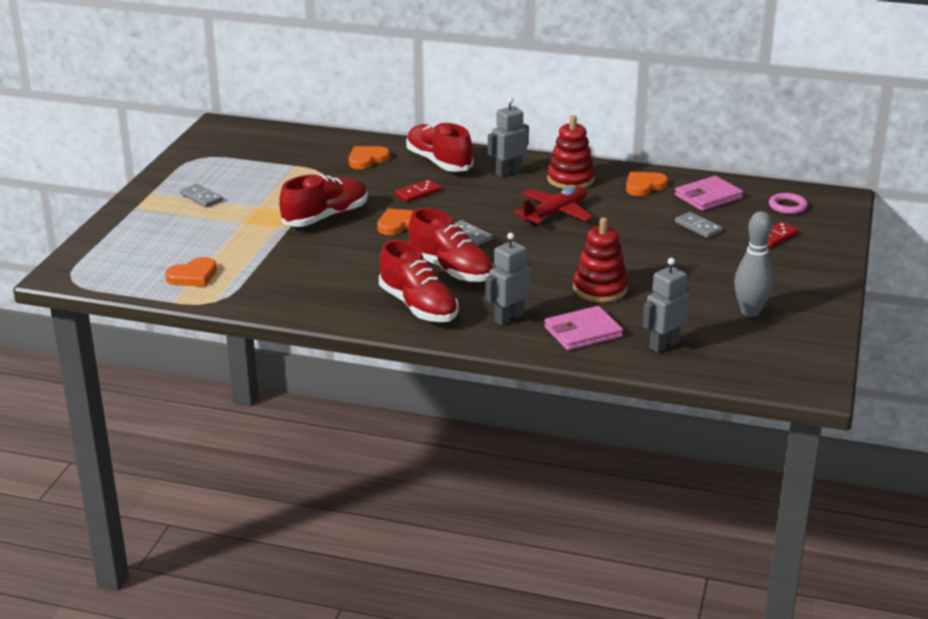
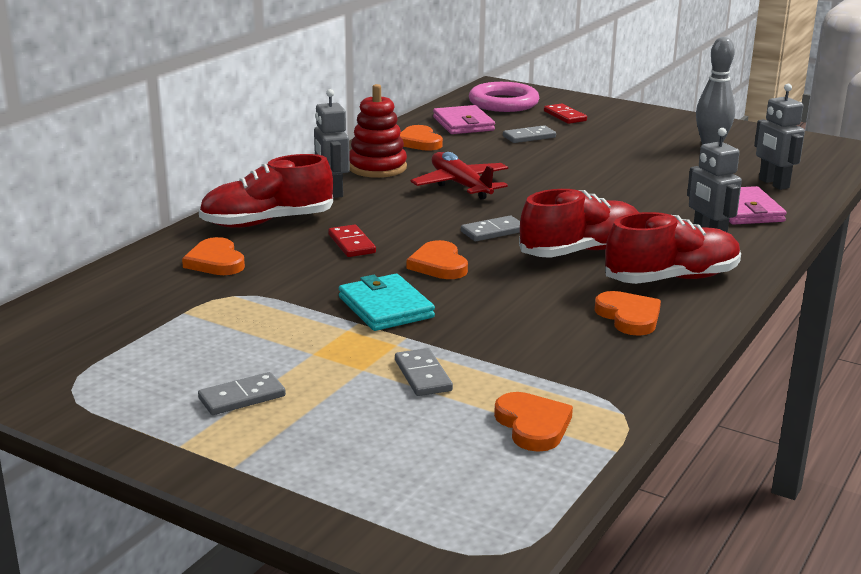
camera: 75 degrees left, 5 degrees down
(241, 239) = (423, 375): none -> grey domino
(325, 217) = (385, 307): red shoe -> turquoise wallet
(346, 295) = (629, 317): none -> orange heart
(600, 289) = (651, 191): red stacking toy -> none
(787, 206) = (503, 103): pink ring -> pink ring, size x1.81

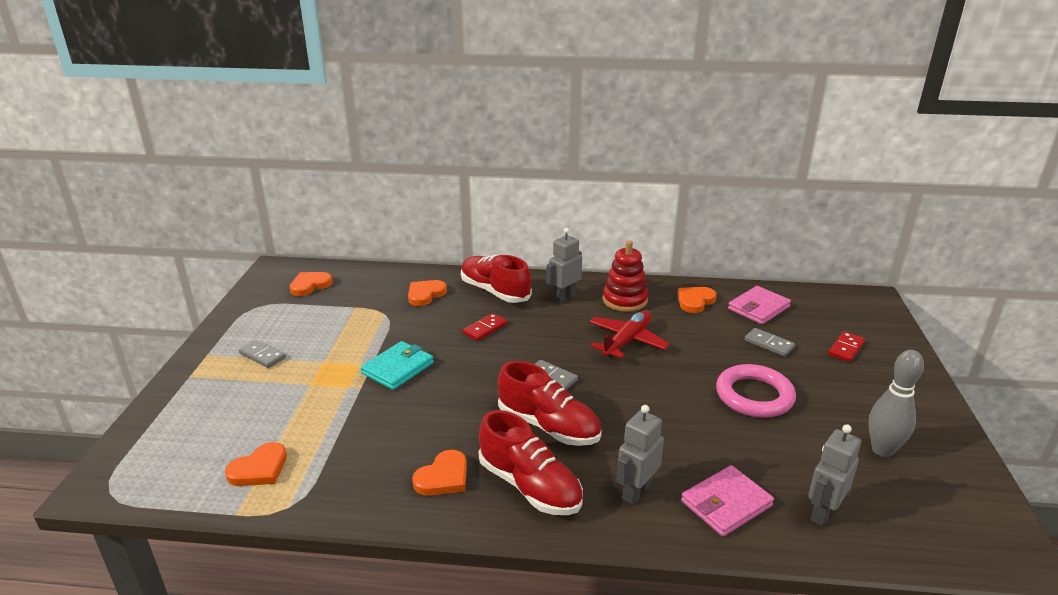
camera: 65 degrees right, 5 degrees up
(423, 375) = (310, 408): grey domino -> none
(439, 265) = (476, 370): orange heart -> orange heart (310, 285)
(503, 103) = (834, 312): pink ring -> pink ring (754, 396)

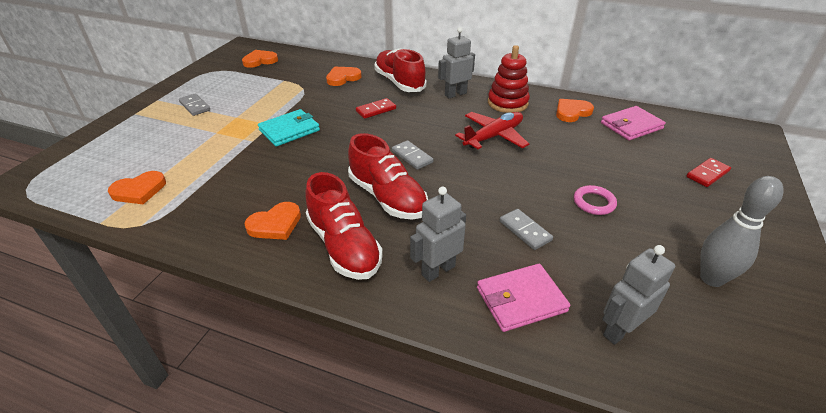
camera: 15 degrees right, 10 degrees up
(754, 396) = (594, 203): pink ring -> pink ring, size x0.55
(769, 344) = (628, 158): grey domino -> grey domino (525, 231)

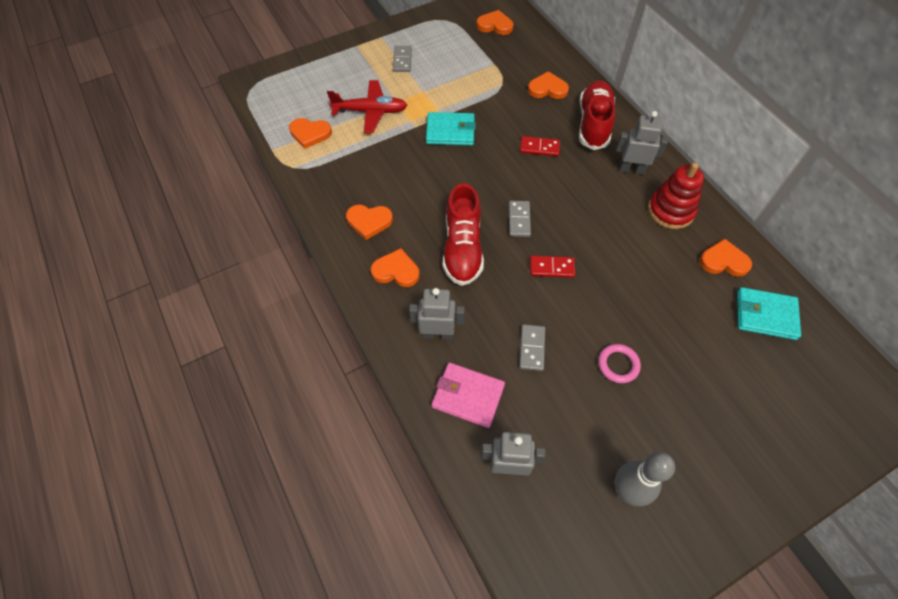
camera: 40 degrees right, 20 degrees up
(344, 246) = (396, 271): red shoe -> orange heart
(494, 136) = (611, 242): red plane -> red plane (370, 111)
(631, 126) = (765, 315): pink wallet -> turquoise wallet
(707, 174) = (767, 414): red domino -> red domino (552, 268)

